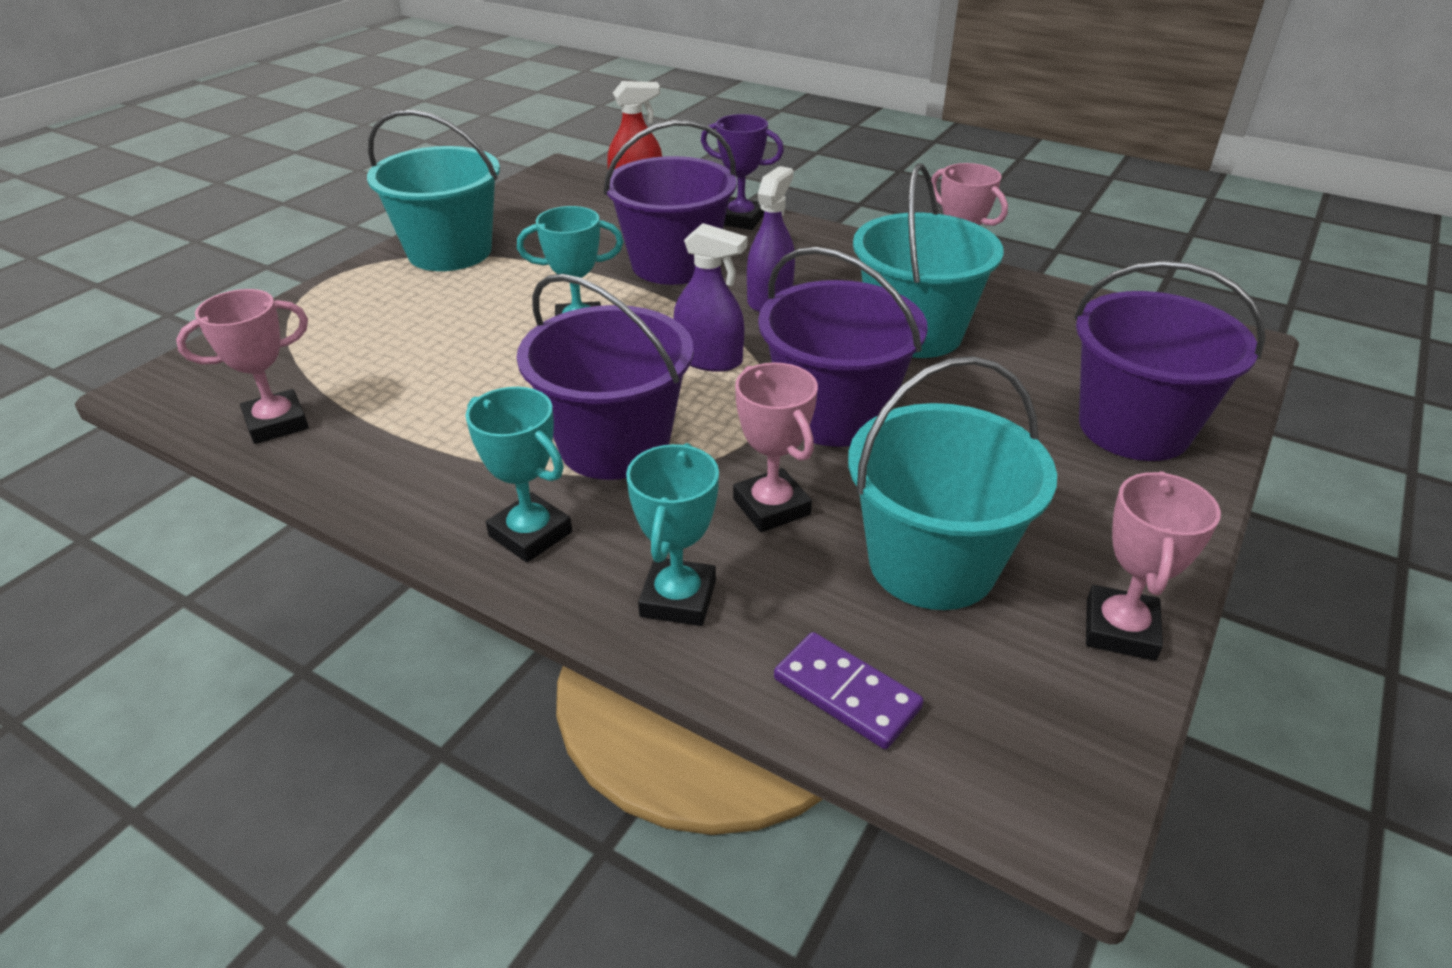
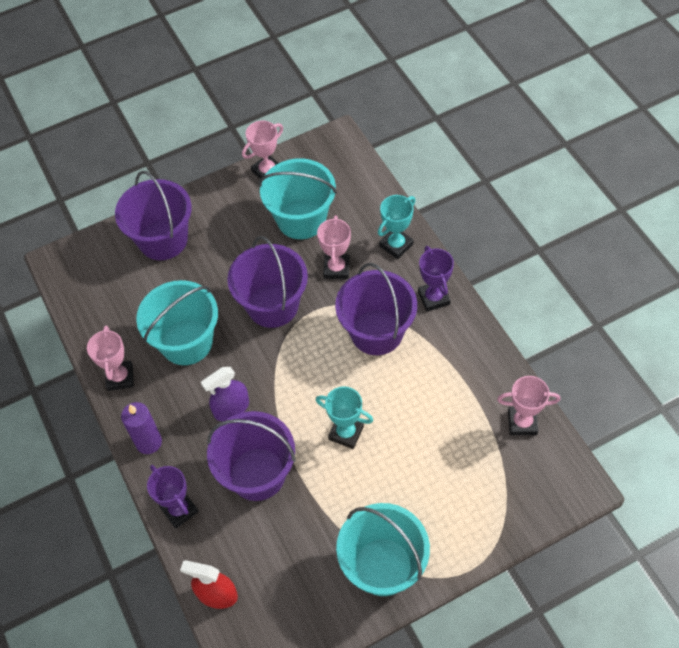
camera: 145 degrees left, 20 degrees up
(530, 534) = (433, 298): turquoise trophy -> purple trophy
(709, 359) = (298, 371): purple spray bottle -> none
(841, 246) = (148, 442): none -> purple candle
(846, 693) = (366, 190): purple domino -> none

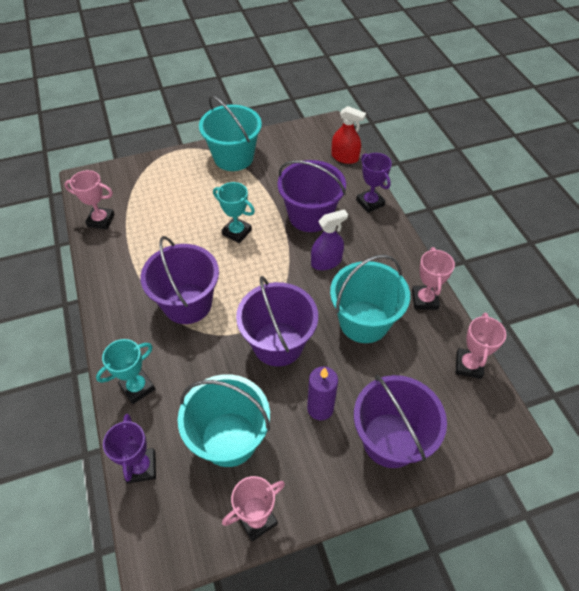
camera: 175 degrees left, 5 degrees down
(148, 442) = (395, 247): purple candle -> purple candle (320, 408)
(336, 268) = (206, 371): pink trophy -> pink trophy (468, 365)
(433, 298) = (124, 326): purple trophy -> purple trophy (141, 467)

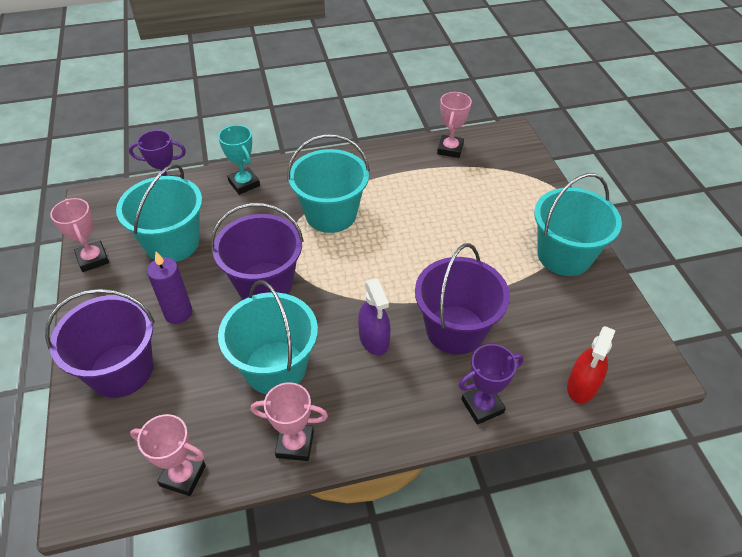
camera: 95 degrees right, 5 degrees down
(187, 303) = (331, 214): purple bucket -> turquoise bucket
(237, 232) = (429, 255): turquoise trophy -> none

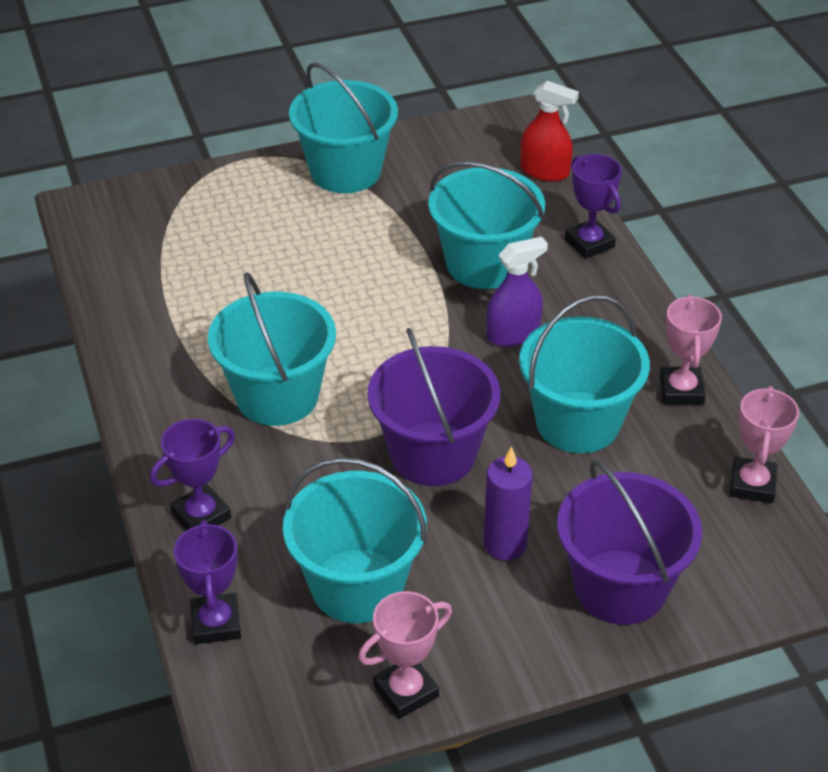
camera: 95 degrees left, 5 degrees down
(244, 183) = (201, 515): turquoise trophy -> purple trophy
(450, 149) = (117, 271): pink trophy -> none
(455, 330) = (484, 264): purple bucket -> turquoise bucket

